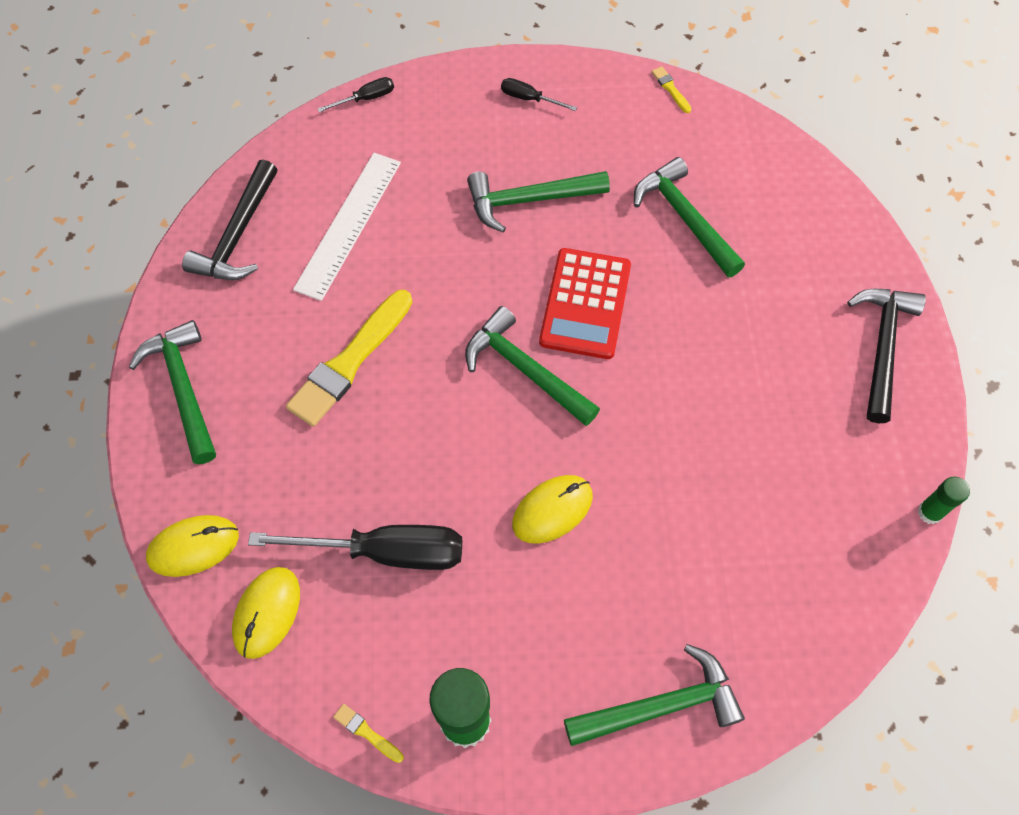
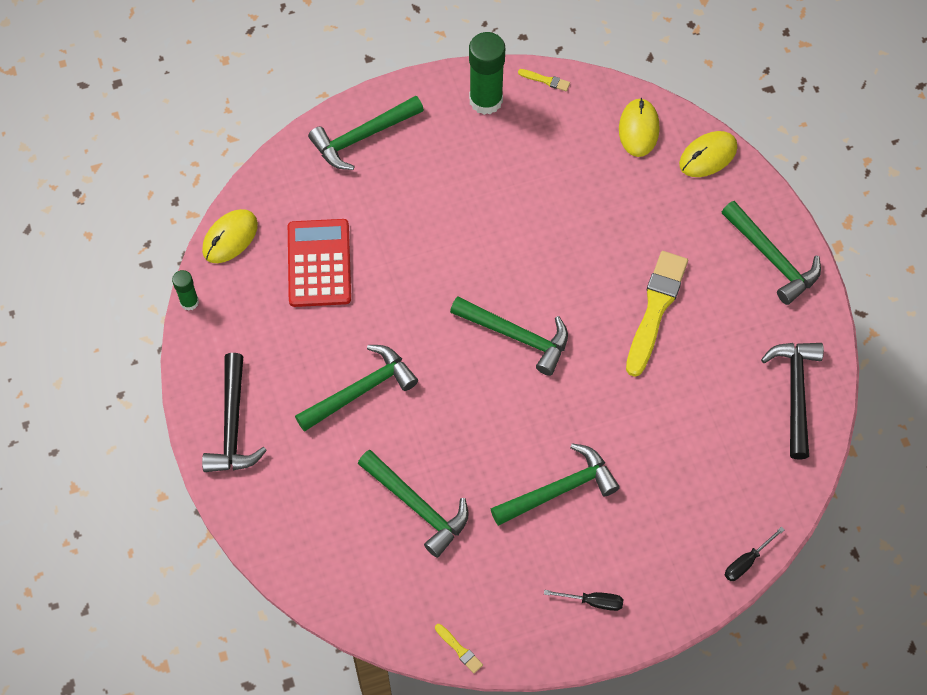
camera: 165 degrees right, 0 degrees up
(349, 225) = (706, 426): white ruler -> none
(385, 551) = (575, 184): black screwdriver -> none
(552, 510) = (466, 238): yellow mouse -> yellow mouse (230, 238)
(585, 304) = (483, 403): red calculator -> red calculator (319, 263)
(725, 351) = (361, 390): none -> green hammer

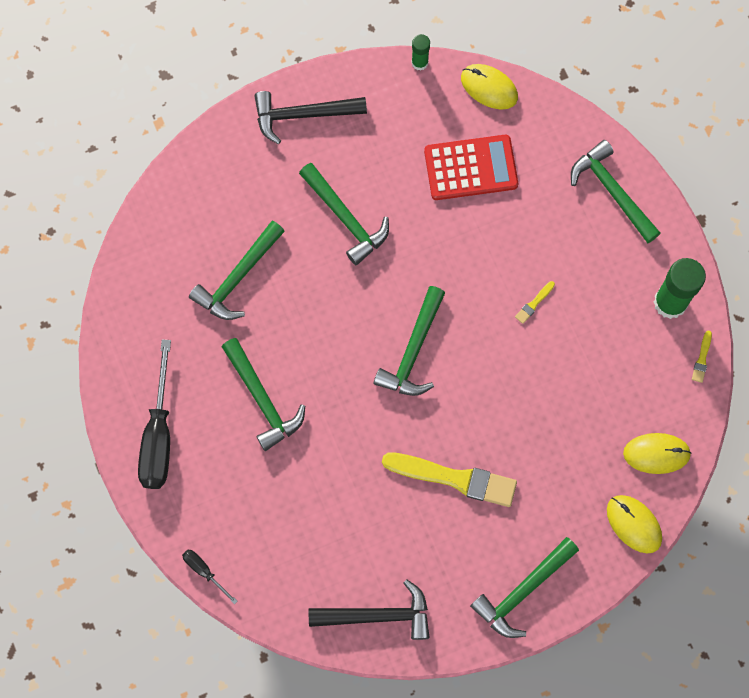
camera: 85 degrees right, 10 degrees up
(459, 649) = (110, 324): yellow brush -> yellow brush (534, 303)
(593, 601) = (159, 435): black screwdriver -> black screwdriver, size x2.14

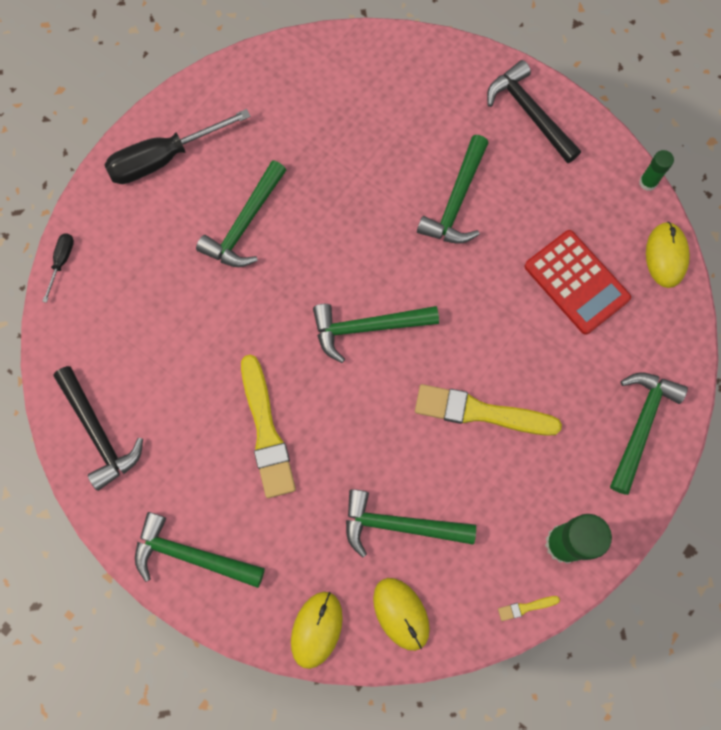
camera: 60 degrees right, 0 degrees up
(238, 278) = (344, 143): green hammer -> green hammer (399, 525)
(534, 303) = (481, 412): yellow brush -> yellow brush, size x2.46

